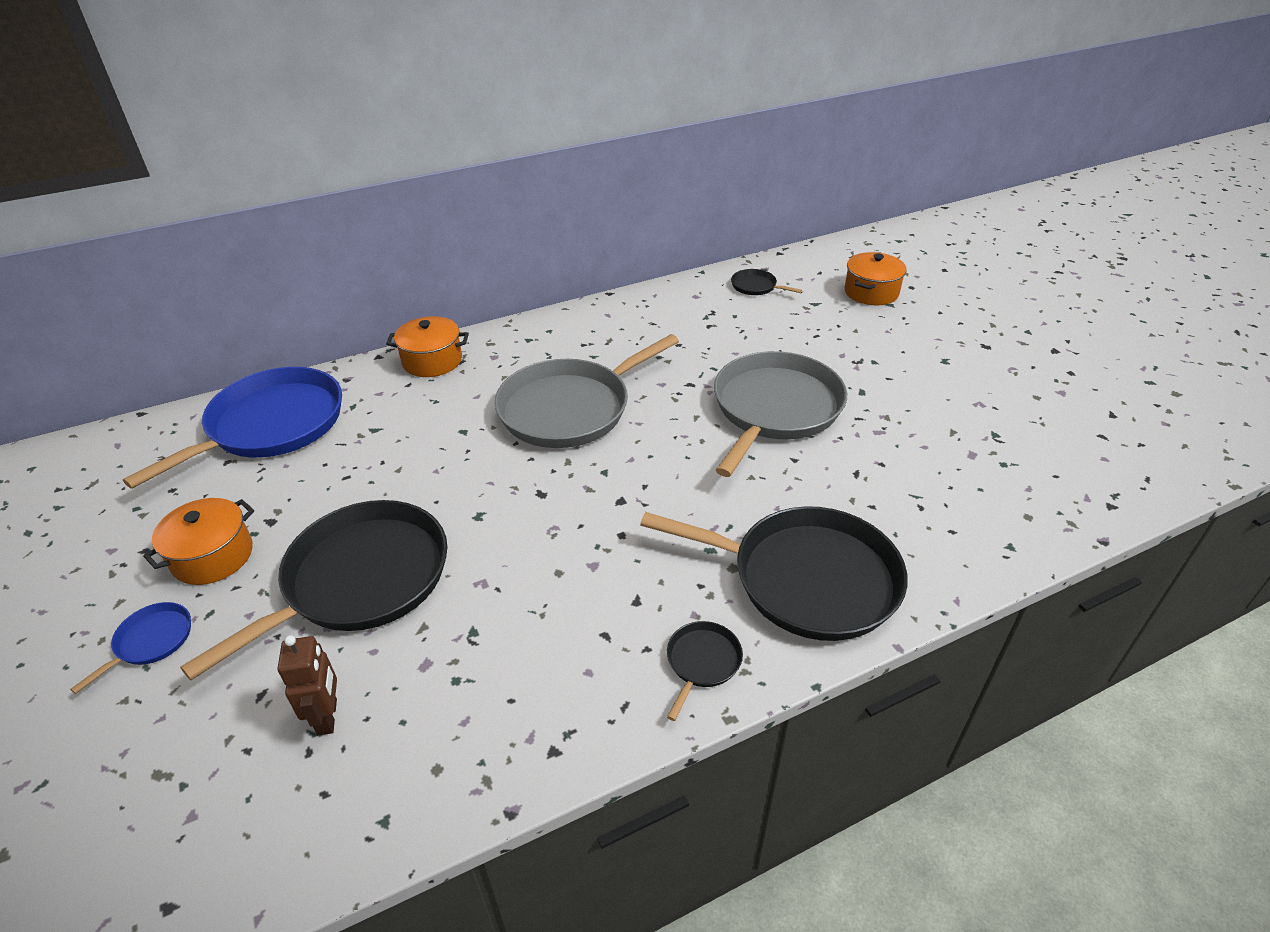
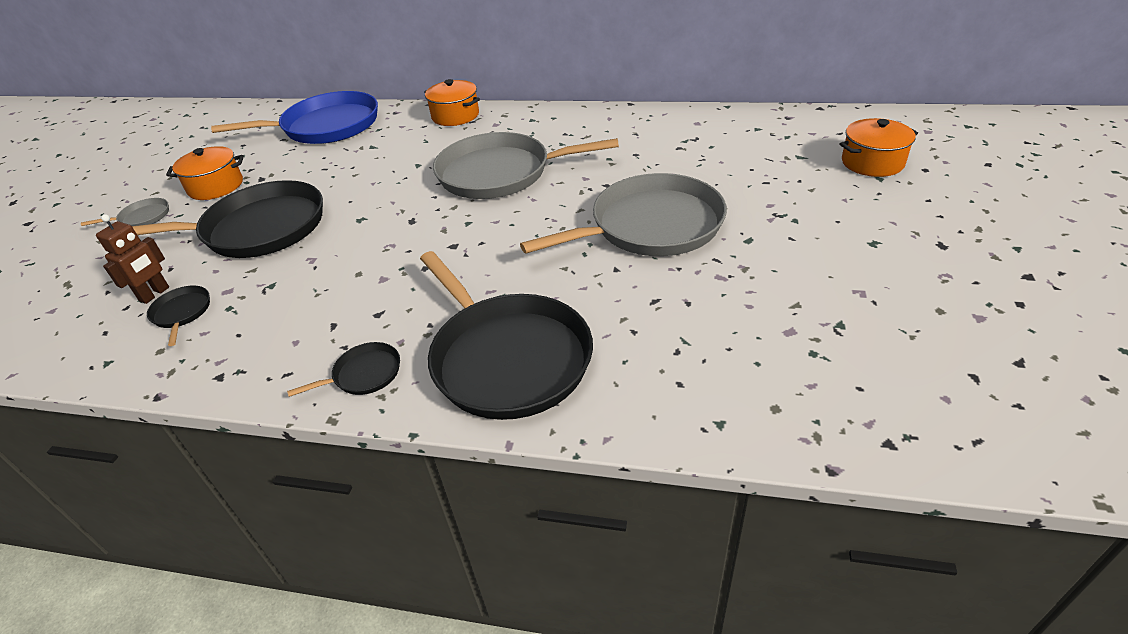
camera: 40 degrees right, 0 degrees up
(151, 641) = (142, 218): blue pan -> grey pan
(756, 286) = (761, 129): black pan -> black pan (182, 313)

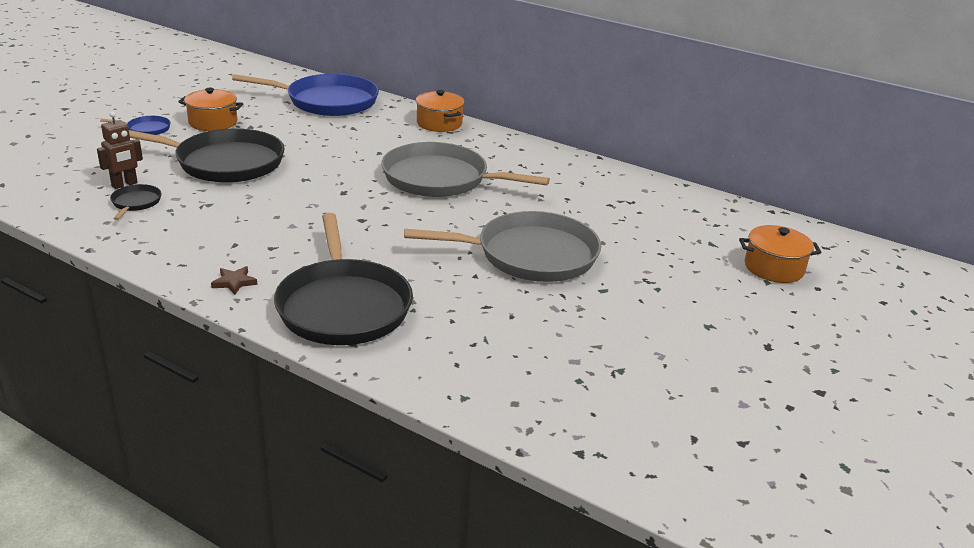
camera: 15 degrees right, 10 degrees down
(142, 218) = (146, 129): grey pan -> blue pan
(364, 374) = (234, 282): black pan -> brown star

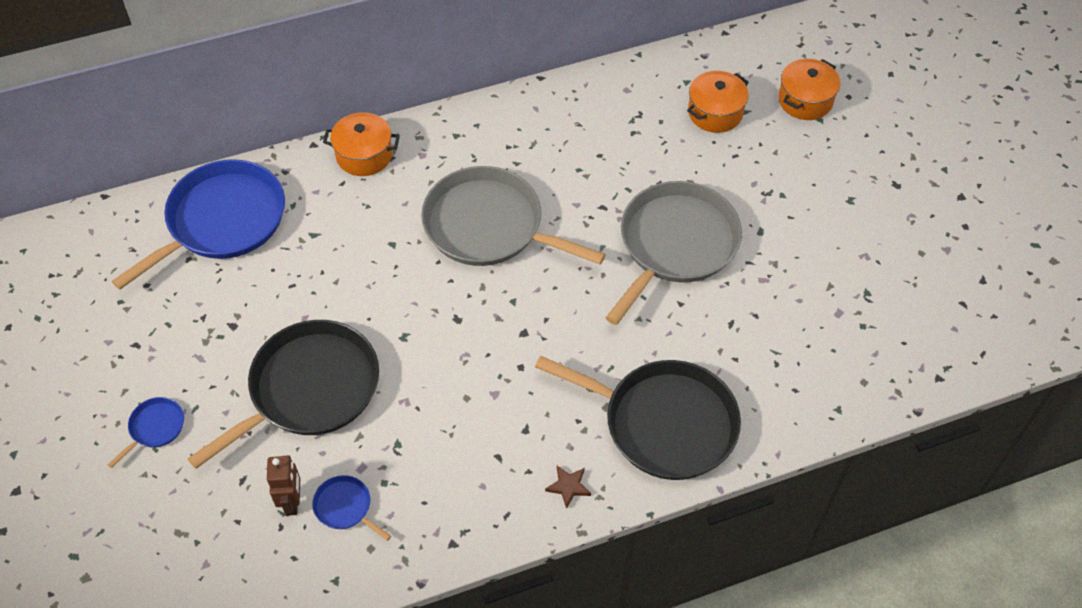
camera: 50 degrees left, 25 degrees up
(135, 203) = (345, 507): black pan -> blue pan
(213, 122) = (190, 356): orange pot -> orange pot (715, 113)
(440, 179) = (489, 226): grey pan -> grey pan turned 60 degrees clockwise

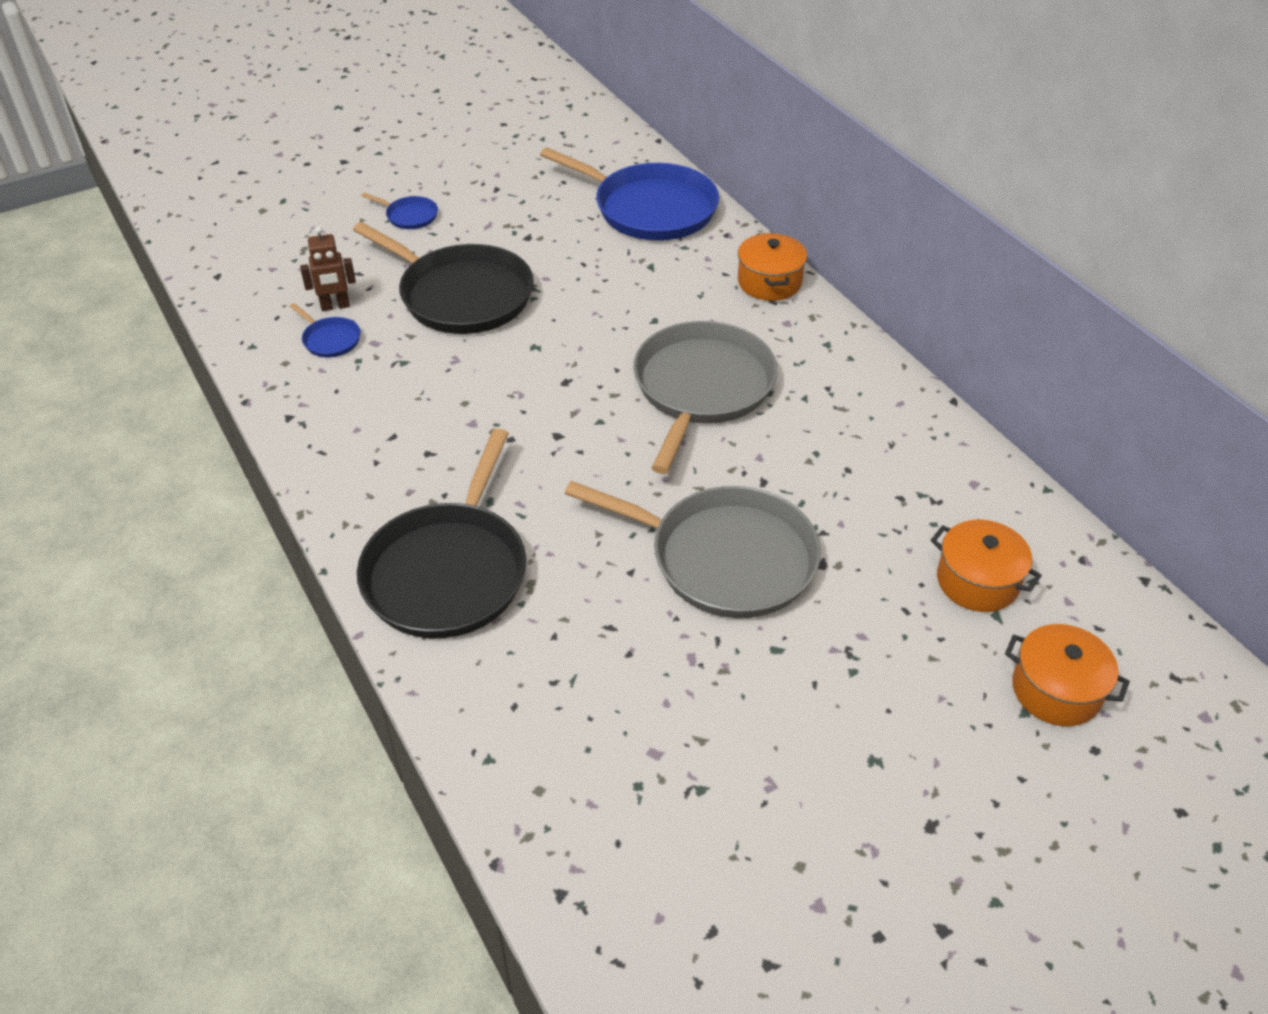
camera: 80 degrees right, 10 degrees down
(345, 507) = (330, 339): blue pan -> blue pan turned 105 degrees clockwise
(568, 486) = (358, 496): brown star -> none

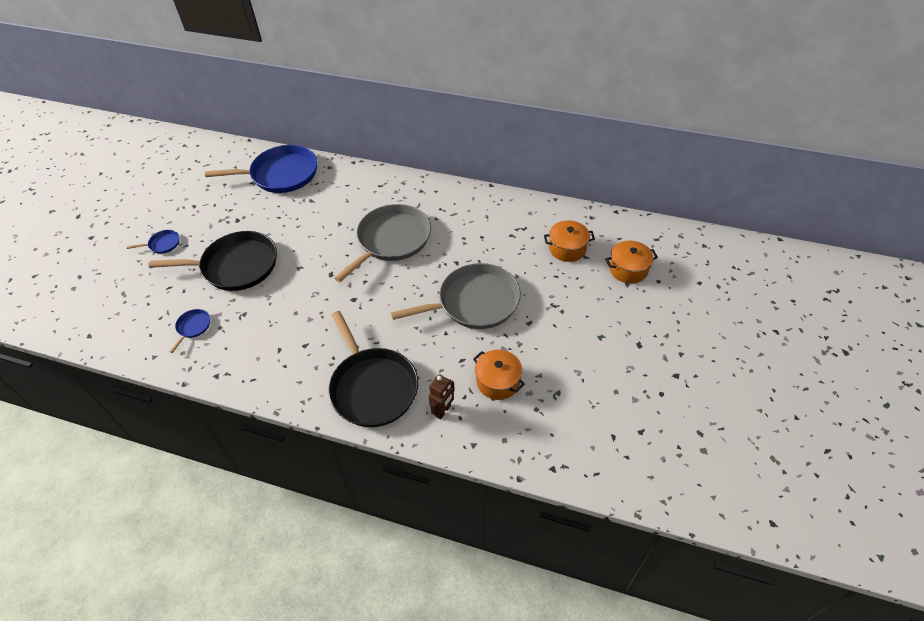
camera: 40 degrees left, 5 degrees up
(330, 339) = (193, 327): blue pan -> blue pan turned 75 degrees counterclockwise
(335, 306) = (176, 310): brown robot -> brown robot (443, 411)
(701, 388) = (391, 240): grey pan -> grey pan turned 60 degrees clockwise
(769, 282) = (370, 178): orange pot -> orange pot (498, 381)

